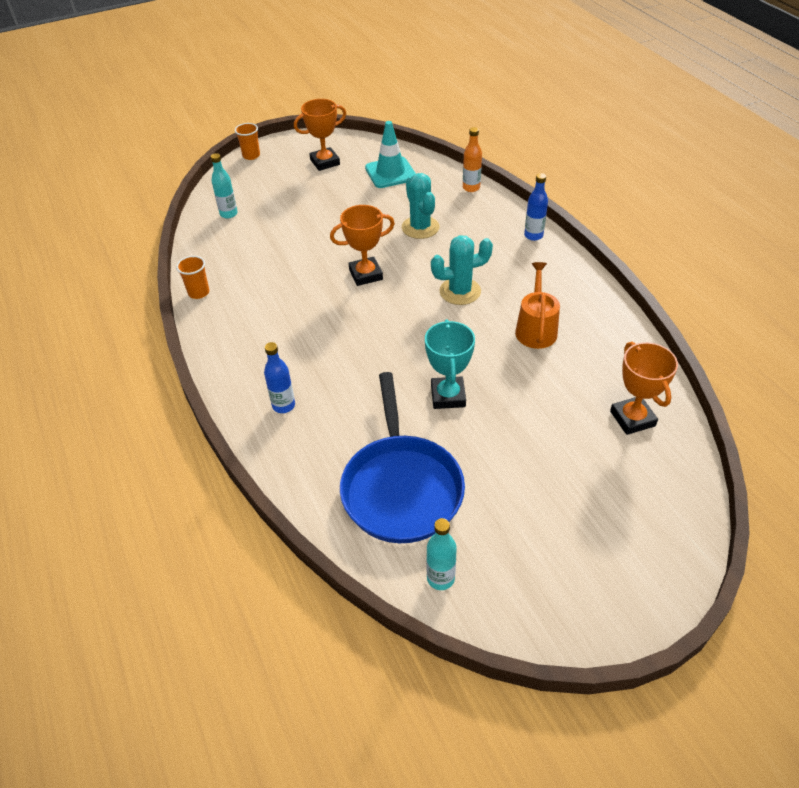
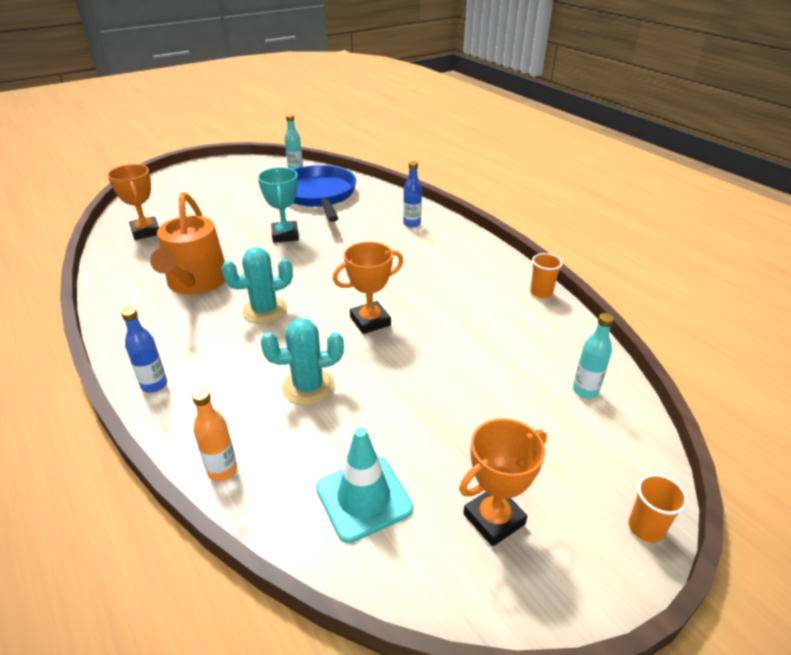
camera: 170 degrees right, 10 degrees down
(420, 227) = (308, 387): turquoise cactus -> turquoise cactus turned 75 degrees counterclockwise
(536, 329) = (196, 282): orange watering can -> orange watering can, size x1.50

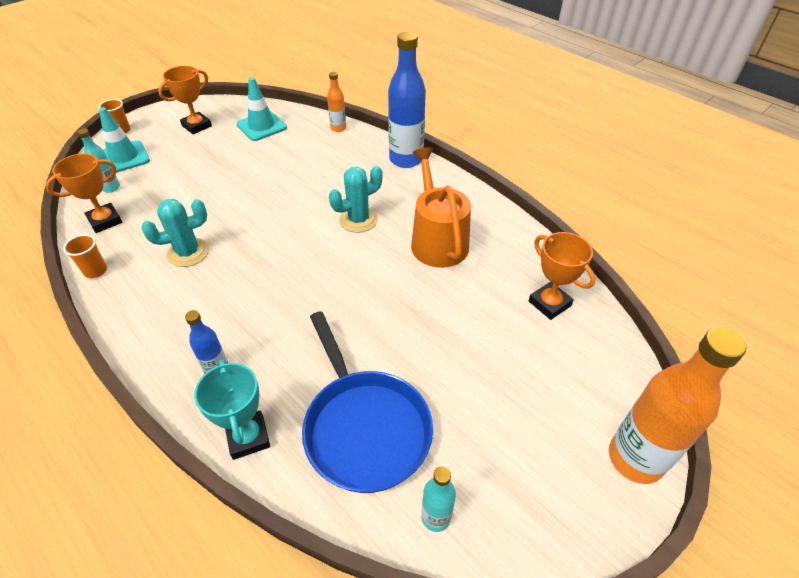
camera: 170 degrees right, 10 degrees up
(154, 385) = (406, 159): blue bottle -> blue bottle, size x2.00
(178, 174) = (635, 458): none -> orange bottle
(285, 235) = (380, 321): turquoise trophy -> turquoise trophy (248, 437)
(308, 387) = (304, 169): turquoise cactus -> turquoise cactus (188, 252)
(370, 321) = (265, 221): orange trophy -> orange trophy (105, 221)
(598, 449) = (124, 157): none -> turquoise traffic cone

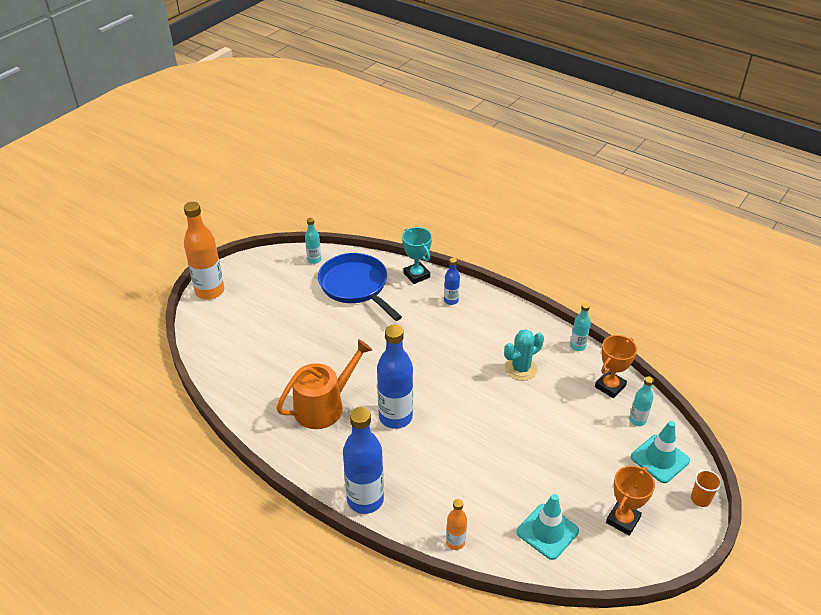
camera: 170 degrees right, 5 degrees down
(96, 271) = (577, 346): orange cup -> turquoise bottle
(358, 220) = (395, 417): turquoise cactus -> blue bottle
(437, 240) = (324, 406): orange watering can -> orange watering can turned 105 degrees counterclockwise
(549, 303) = (239, 366): orange trophy -> none

